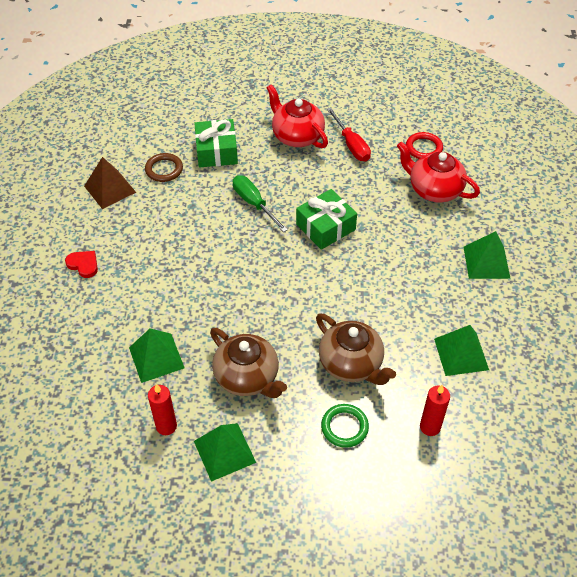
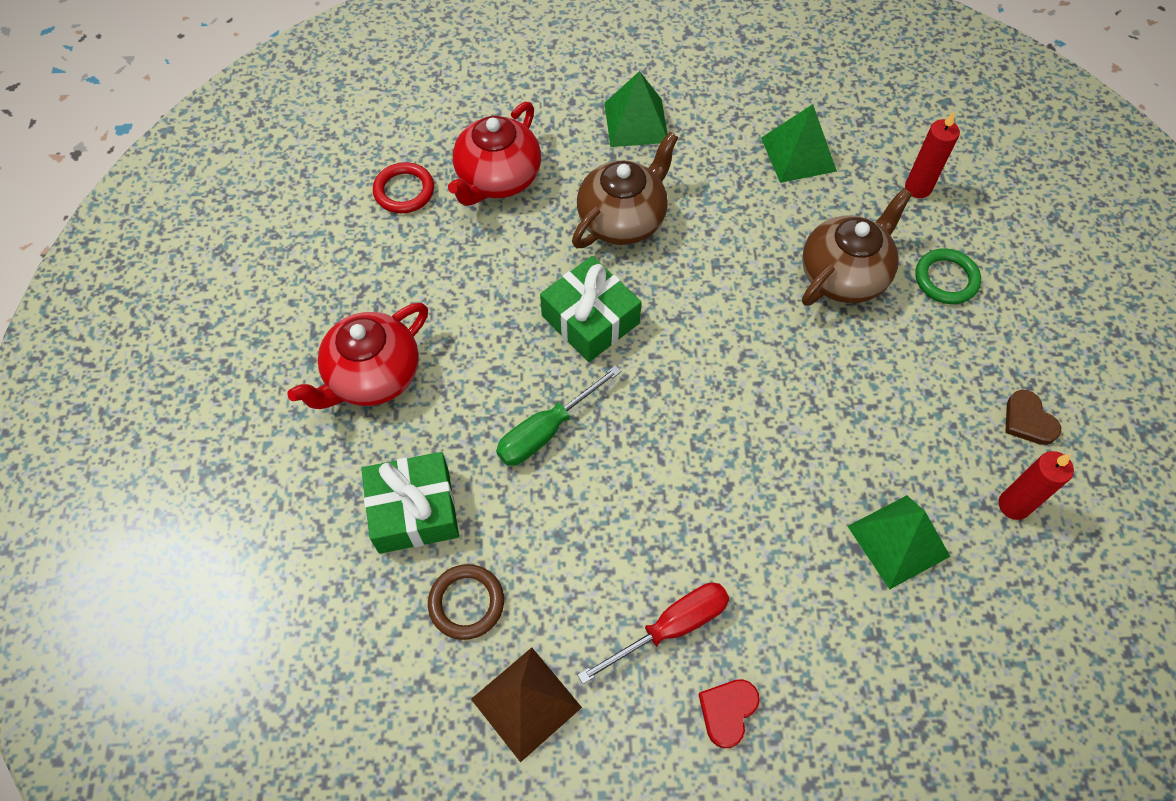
camera: 95 degrees left, 10 degrees up
(224, 451) = (1028, 420): green pyramid -> brown heart
(248, 377) = (900, 403): brown teapot -> brown teapot (623, 219)
(351, 145) = (396, 291): red screwdriver -> red screwdriver (670, 627)

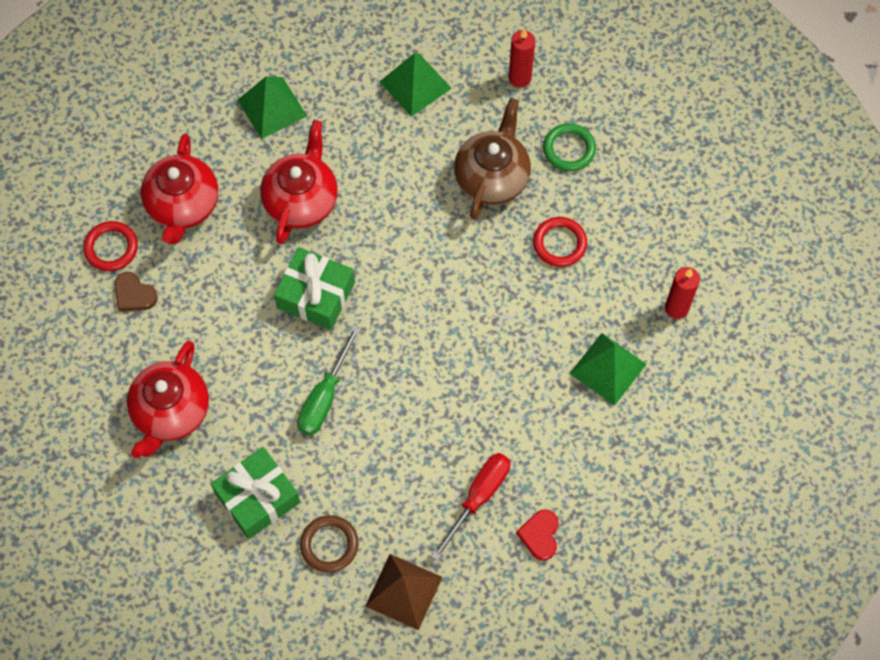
camera: 25 degrees left, 5 degrees up
(623, 219) = (301, 200): brown teapot -> red teapot
(894, 374) = (559, 243): none -> red ring
(1028, 420) = (665, 239): brown heart -> brown heart (134, 294)

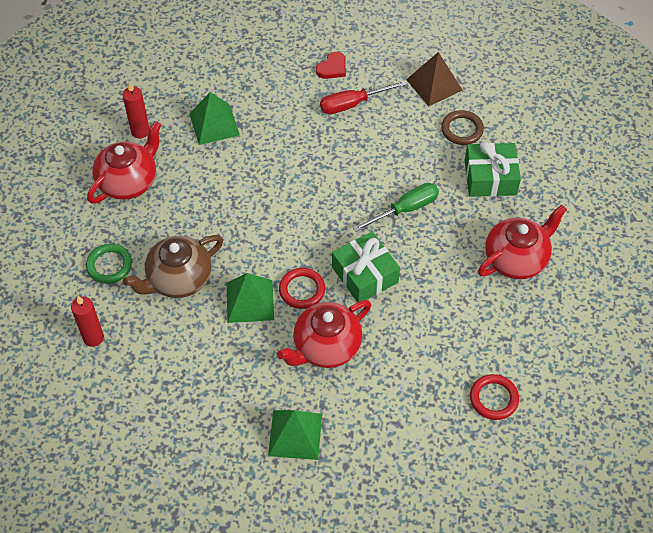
camera: 145 degrees left, 10 degrees down
(134, 294) = (496, 353): brown heart -> none
(183, 205) = (418, 398): red teapot -> red teapot (129, 181)
(415, 84) = (172, 382): green pyramid -> green pyramid (250, 301)
(559, 243) = (174, 210): red ring -> red ring (302, 290)

